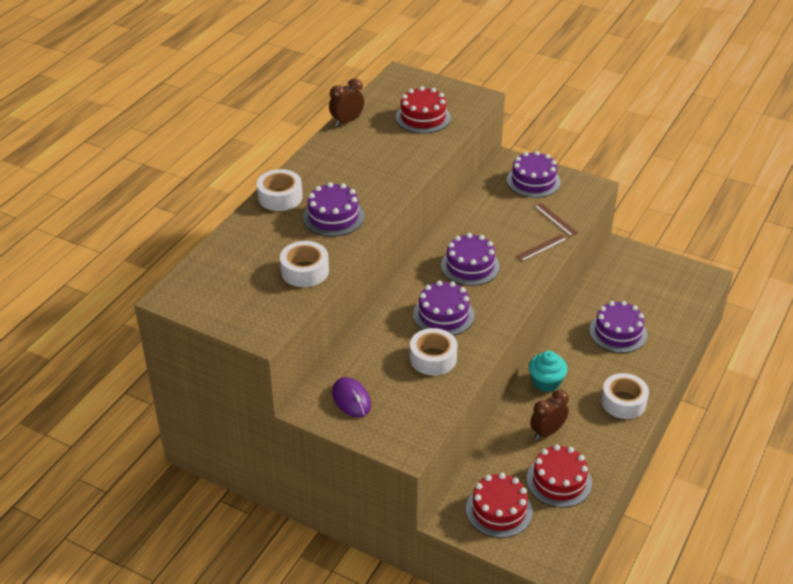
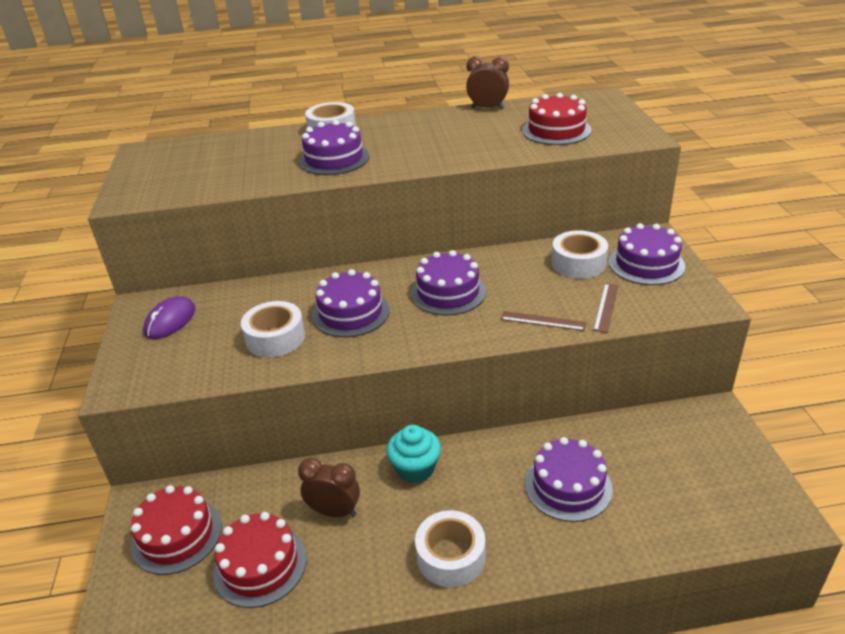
camera: 55 degrees right, 5 degrees down
(305, 271) = (235, 180): white tape -> white tape (578, 263)

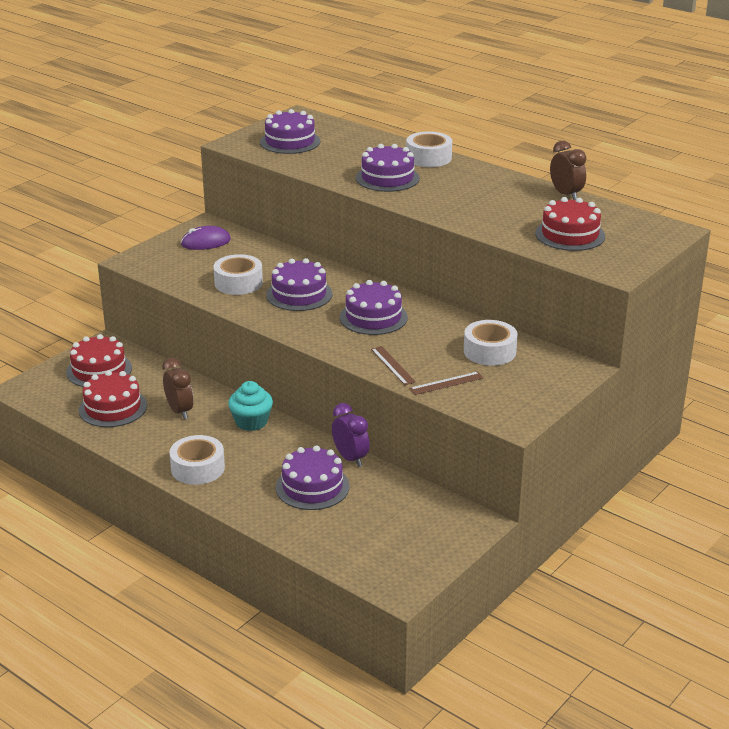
camera: 45 degrees right, 5 degrees down
(546, 435) = (350, 458): none -> purple clock
(646, 264) = (533, 379): purple cake -> purple cake (290, 142)

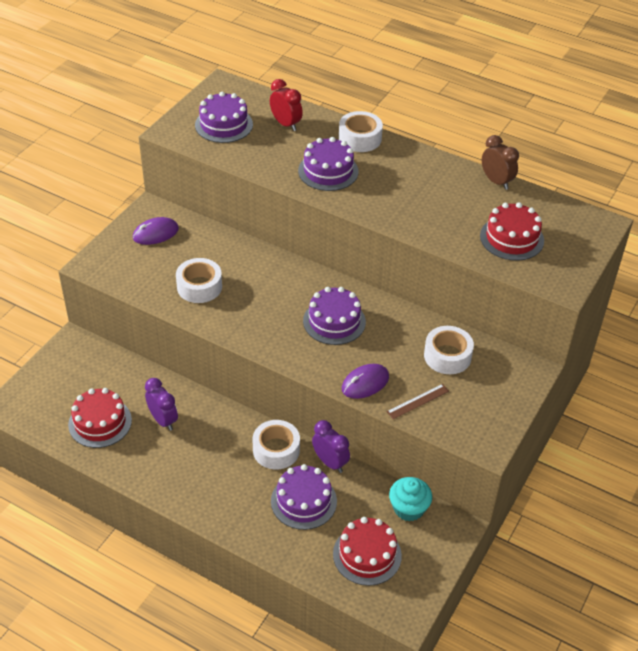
camera: 10 degrees left, 15 degrees up
(99, 370) = (75, 375): red cake -> red cake (367, 555)
(180, 411) = (163, 420): brown clock -> purple clock
(198, 468) = (196, 490): white tape -> white tape (276, 450)
(251, 422) = (231, 426): turquoise cupcake -> turquoise cupcake (408, 508)
(299, 294) = (259, 297): purple cake -> none
(354, 144) = (286, 124): none -> red clock
(392, 365) = (365, 383): brown ruler -> purple mouse

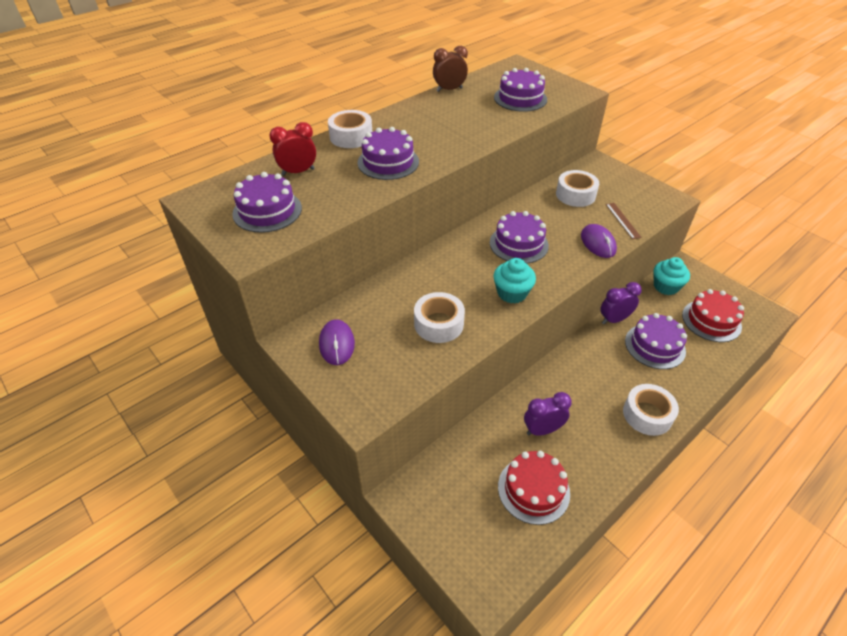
camera: 70 degrees left, 0 degrees up
(258, 327) = (512, 293): none -> turquoise cupcake
(276, 450) = (595, 351): white tape -> white tape (647, 414)
(511, 238) = (520, 98): red cake -> purple cake

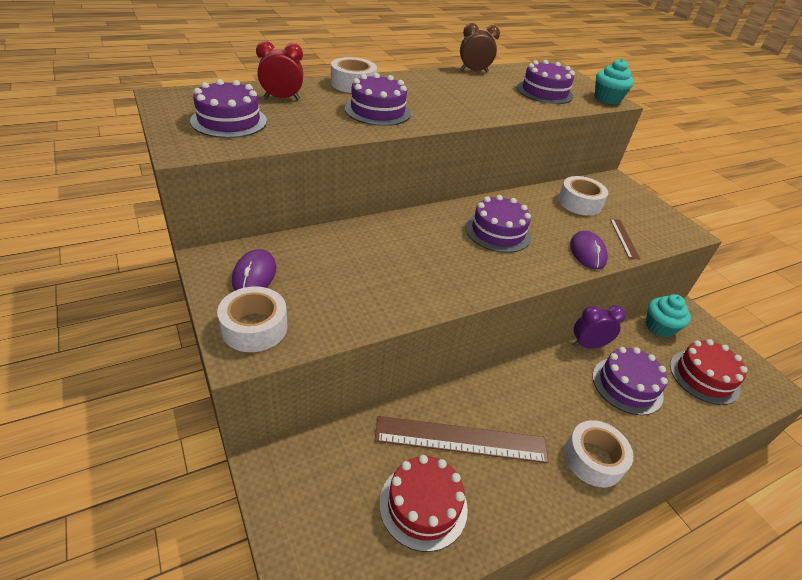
camera: 10 degrees right, 5 degrees down
(438, 324) = (374, 284): white tape -> white tape (254, 327)
(512, 293) = (469, 276): turquoise cupcake -> turquoise cupcake (607, 99)
(542, 430) = (461, 439): purple clock -> brown ruler

